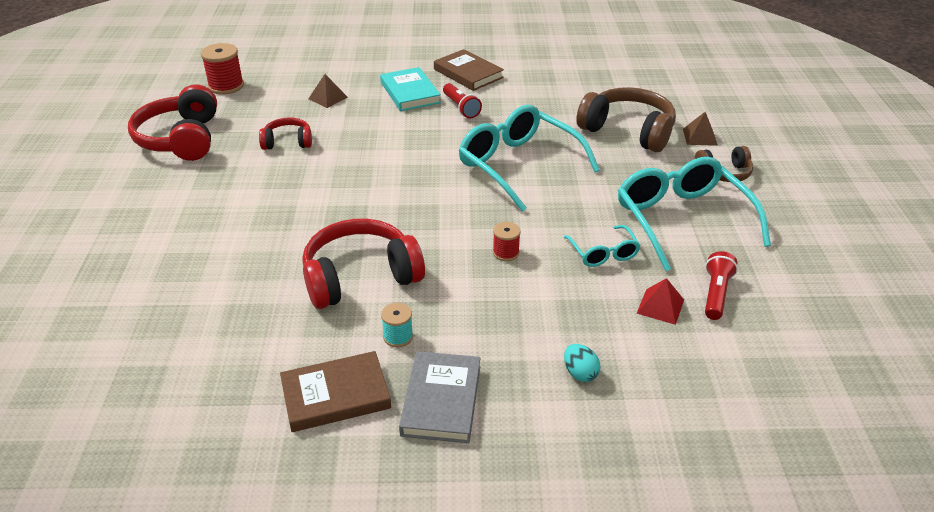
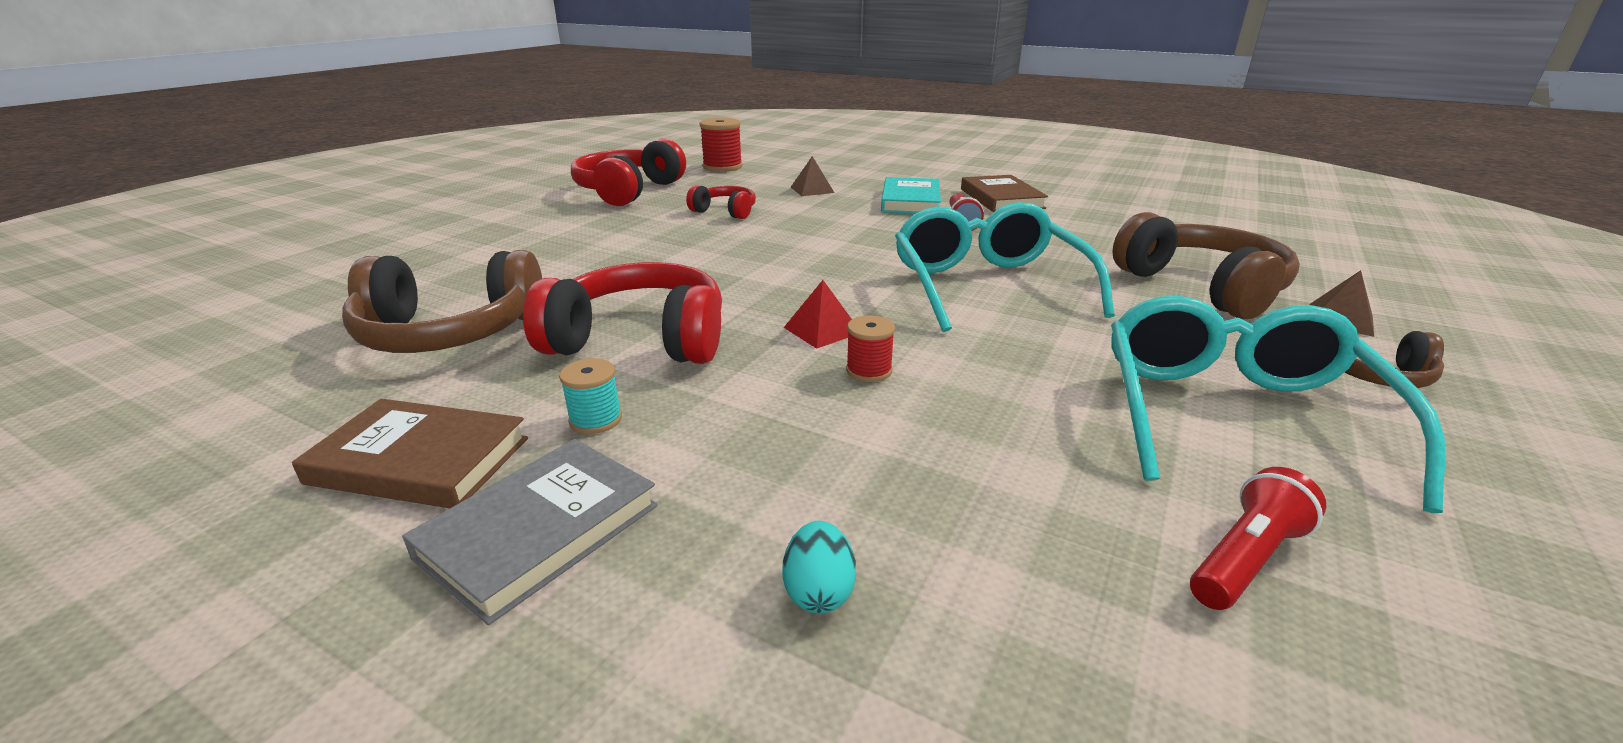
camera: 30 degrees right, 10 degrees down
(232, 316) = (450, 333): none -> brown headphones
(603, 253) = (1036, 417): turquoise glasses -> none
(660, 306) = (1093, 536): red pyramid -> red pyramid (822, 330)

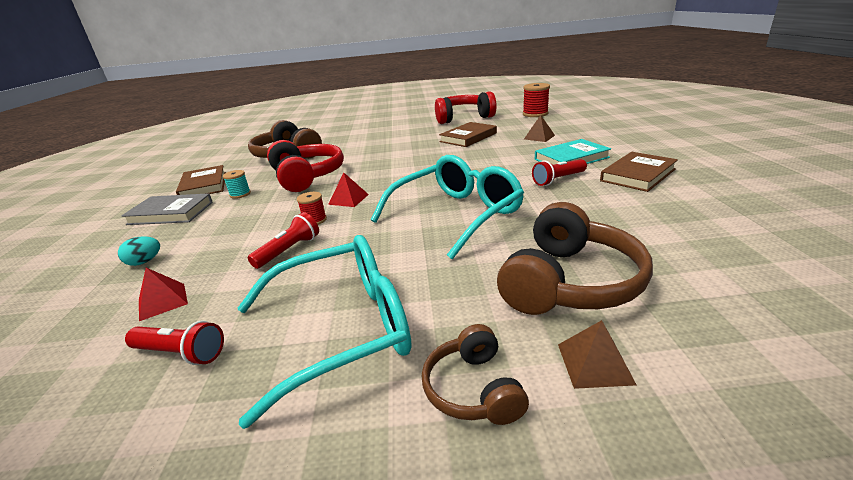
camera: 60 degrees right, 0 degrees up
(725, 211) = (468, 137): red headphones -> brown book
(964, 412) = (289, 250): none -> red flashlight
(1046, 571) = (162, 301): none -> red pyramid

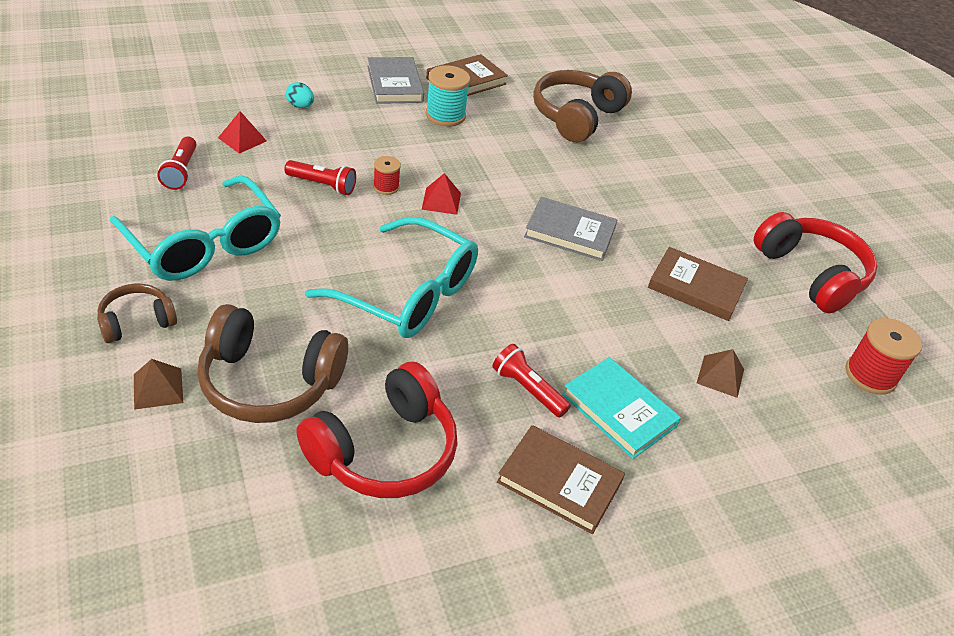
camera: 65 degrees right, 15 degrees up
(240, 194) = (445, 115): turquoise spool -> turquoise spool, size x1.73
(306, 177) = (503, 152): red headphones -> red headphones (384, 450)
(407, 162) = (570, 233): none -> grey book

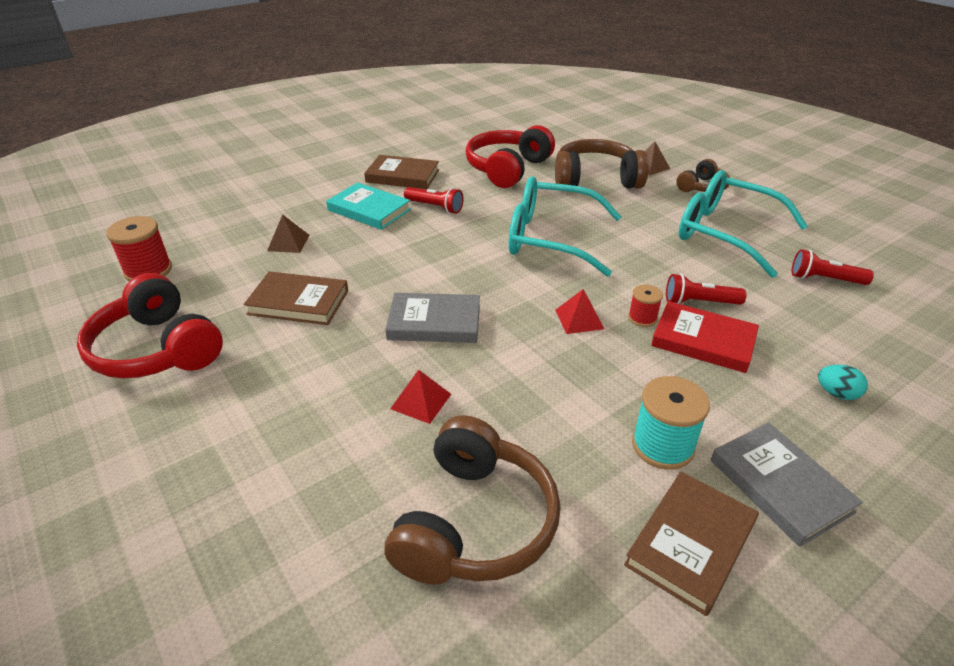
camera: 170 degrees right, 5 degrees down
(181, 171) = (824, 279): red flashlight -> red flashlight turned 60 degrees counterclockwise
(242, 139) = (827, 327): red pyramid -> red pyramid (421, 401)
(354, 158) = (703, 341): none -> red book

